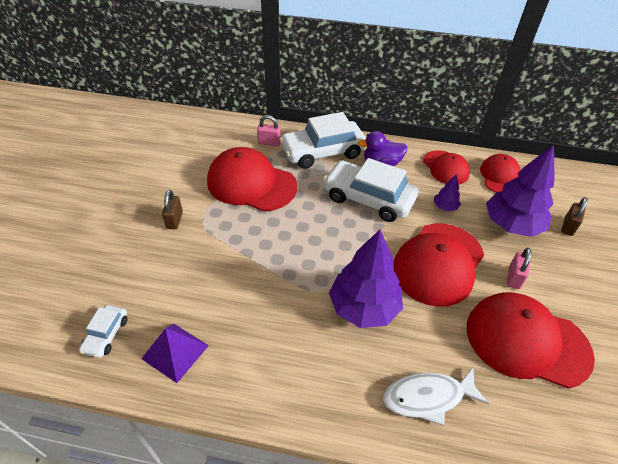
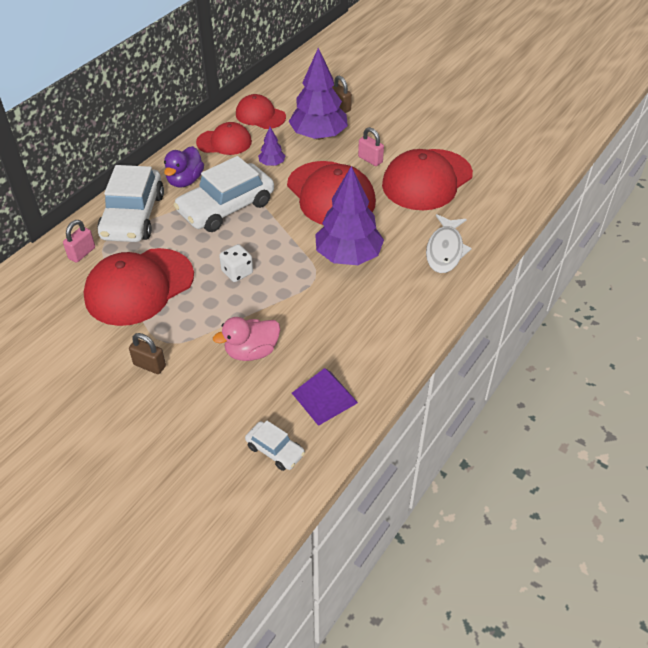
camera: 65 degrees left, 0 degrees up
(211, 277) = (251, 351): none -> pink duck
(297, 234) = (237, 272): none -> white dice

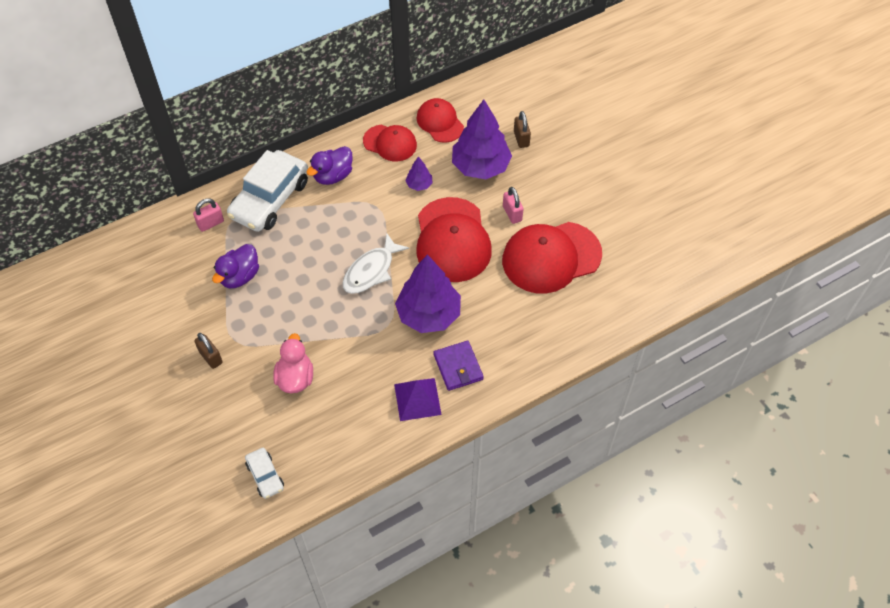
camera: 25 degrees right, 10 degrees up
(139, 287) = (239, 276): red cap -> purple duck
(226, 207) = (352, 219): white car -> none
(237, 272) = (325, 293): white dice -> none
(251, 351) = (295, 378): pink duck -> pink duck turned 90 degrees clockwise
(324, 398) = (329, 446): purple pyramid -> purple pyramid (417, 399)
(404, 287) = (458, 367): none -> purple wallet
(445, 250) = (518, 343): white fish -> white fish (371, 271)

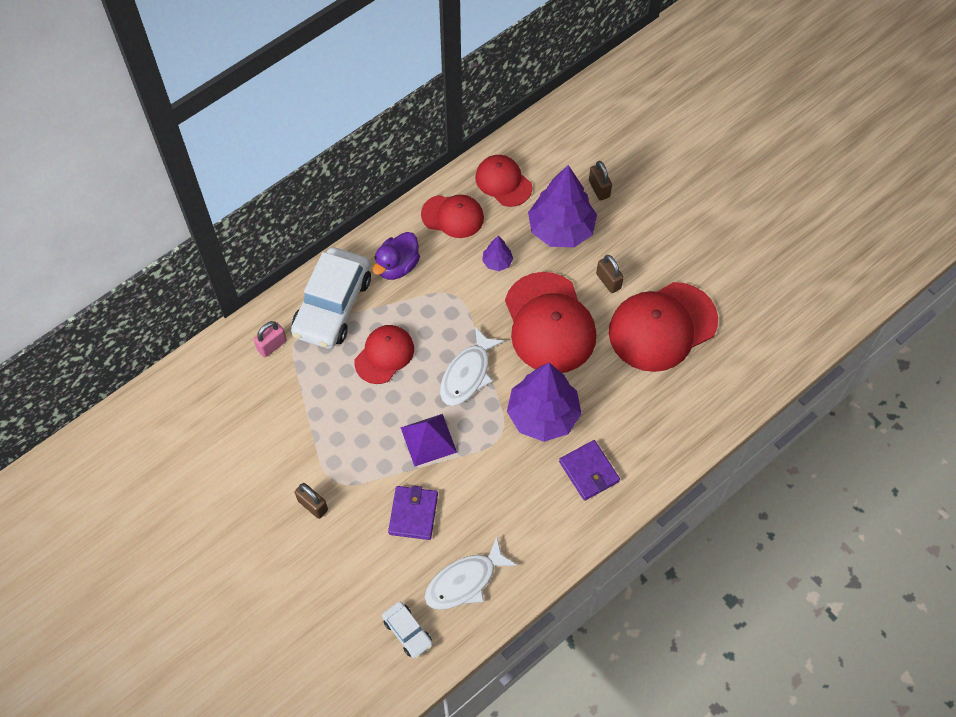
camera: 10 degrees left, 5 degrees up
(239, 276) = (321, 404): purple duck -> none
(295, 378) = (413, 514): pink duck -> purple wallet
(303, 245) = (384, 355): none -> red cap
(326, 441) = (464, 581): none -> white fish
(417, 399) = (553, 516): purple pyramid -> purple pyramid (428, 440)
(512, 213) = (608, 281): pink padlock -> brown padlock

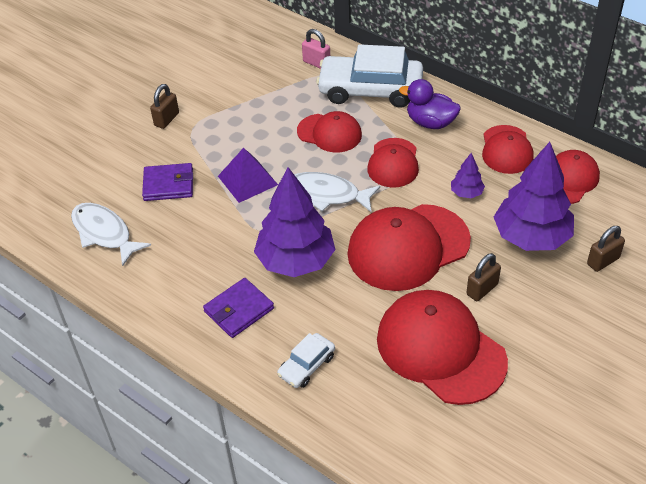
camera: 80 degrees right, 15 degrees down
(407, 632) = (51, 203): white car -> white car (306, 366)
(442, 310) = (393, 163): none -> red cap

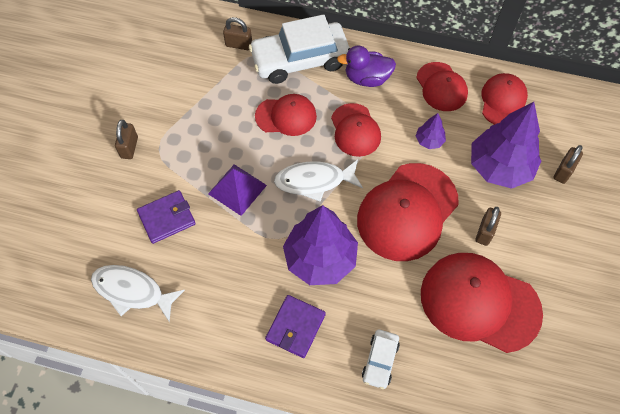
camera: 25 degrees left, 15 degrees up
(316, 63) = (239, 45): pink padlock -> brown padlock

